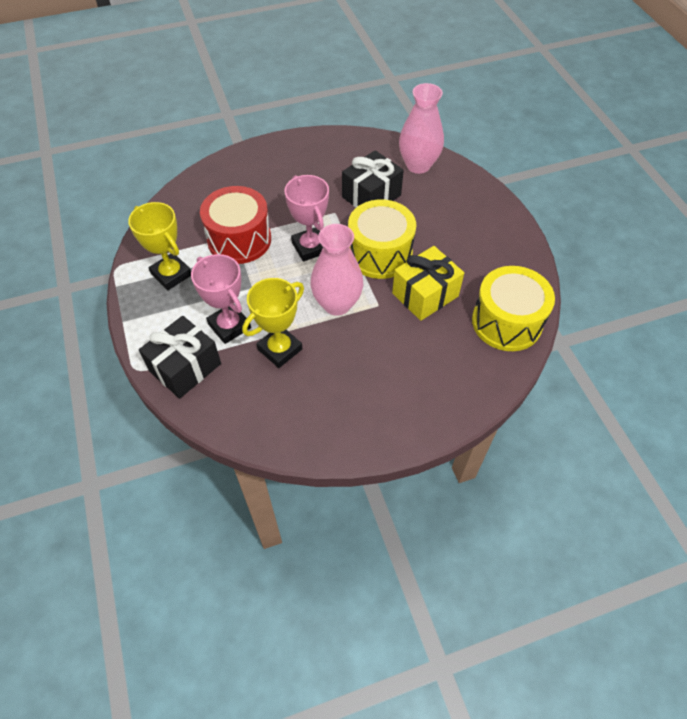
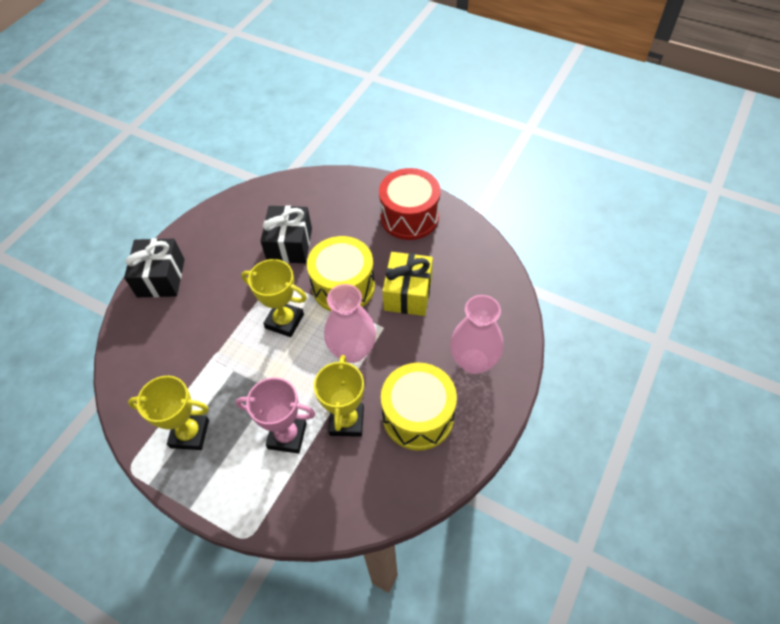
camera: 40 degrees left, 0 degrees up
(185, 367) = (287, 499): black gift -> black gift (161, 278)
(239, 239) = (218, 359): red drum -> red drum (409, 217)
(310, 247) = (284, 321): pink trophy -> yellow trophy
(418, 165) = (300, 195): pink vase -> pink vase (473, 361)
(506, 322) = (481, 271): yellow drum -> yellow drum (418, 416)

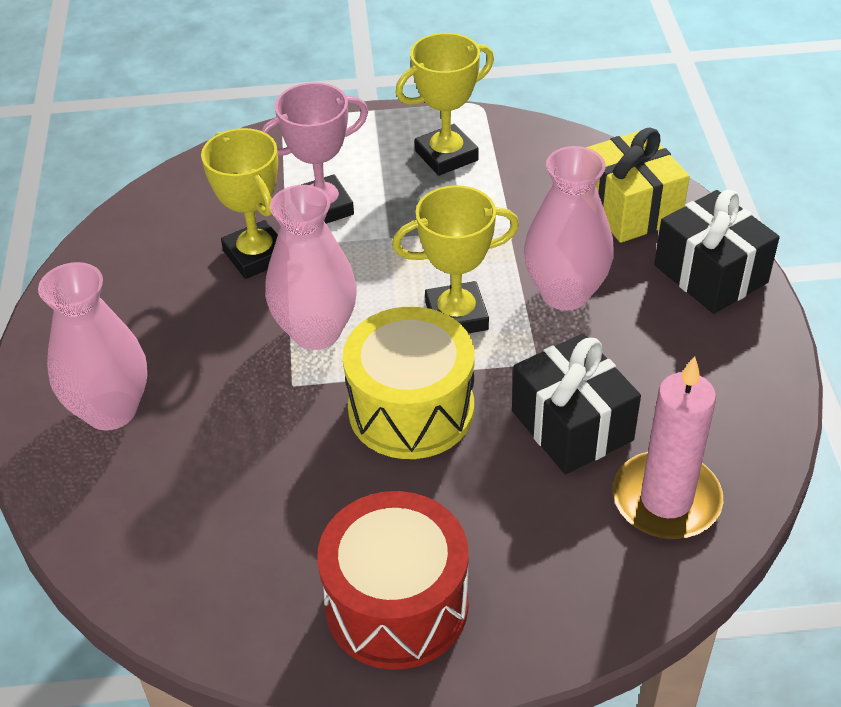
camera: 145 degrees right, 10 degrees down
(228, 305) = (565, 293): none -> pink vase
(287, 202) = (666, 500): none -> pink candle
(408, 293) = (289, 455): yellow gift -> yellow gift (630, 208)
(418, 416) = (158, 305): yellow drum -> none

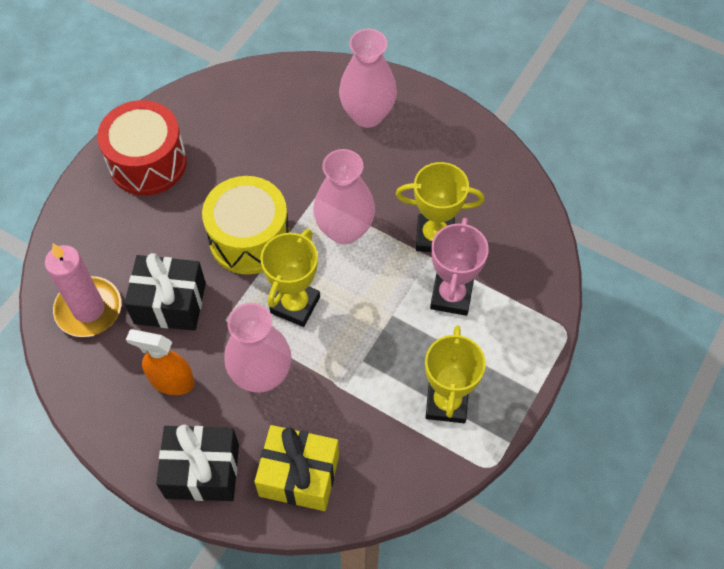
camera: 125 degrees right, 15 degrees up
(655, 359) = (171, 381): none -> orange spray bottle

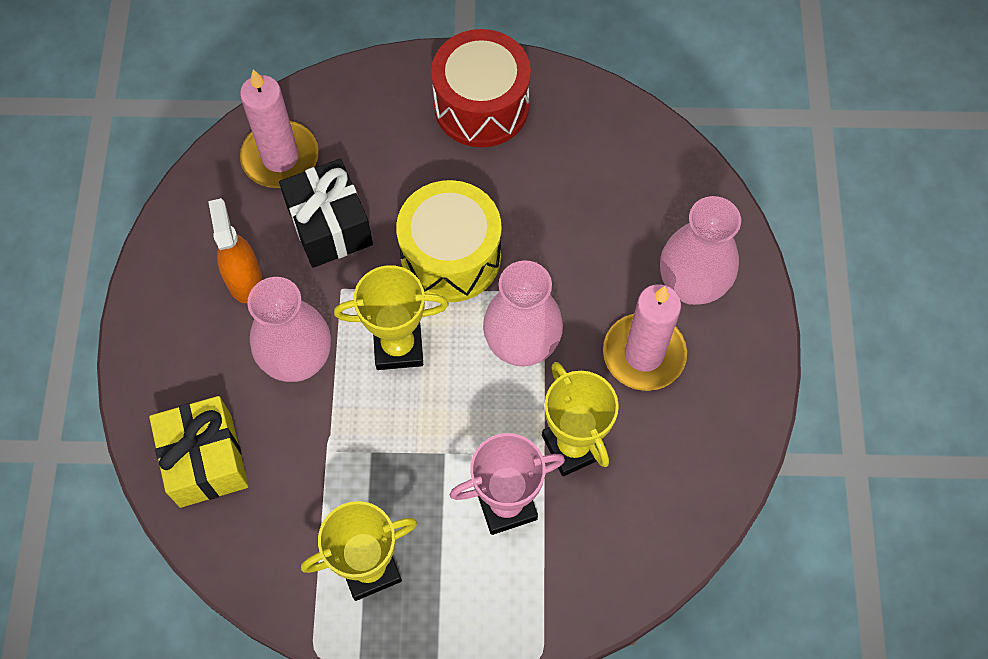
camera: 60 degrees right, 5 degrees up
(202, 471) = (163, 365): black gift -> none
(397, 165) = (644, 354): none -> pink candle

